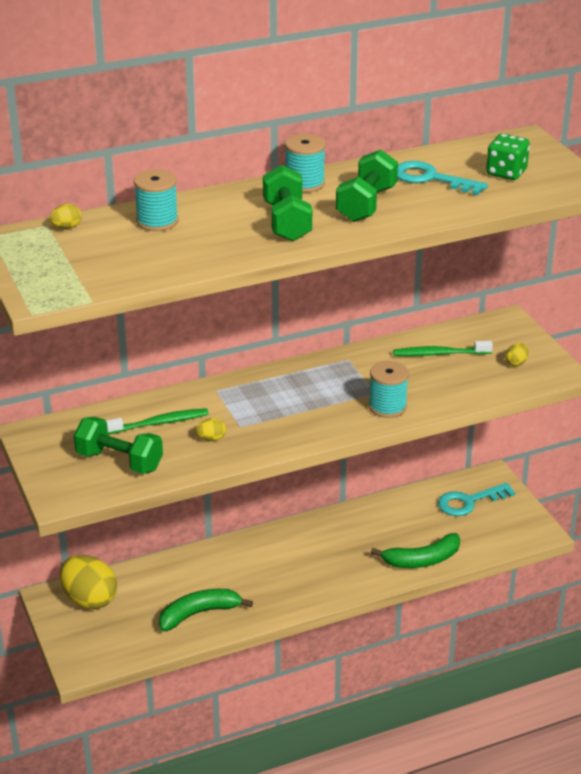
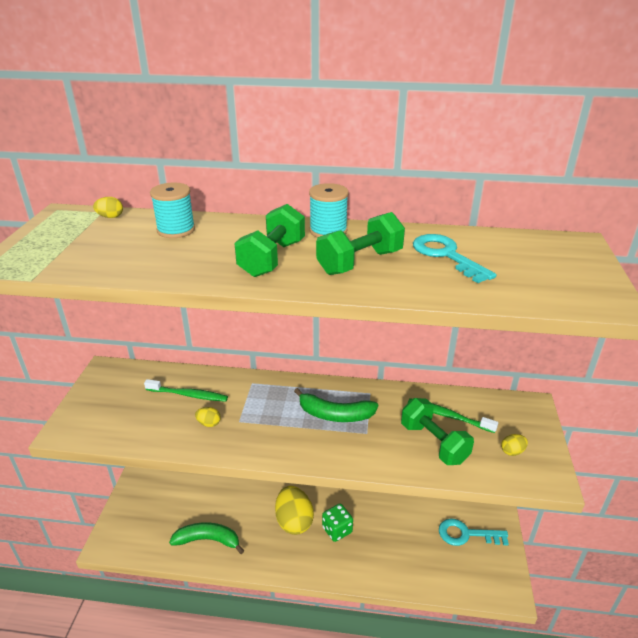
camera: 30 degrees right, 0 degrees up
(89, 599) = (155, 493): yellow egg -> yellow egg (294, 521)
(119, 461) = (131, 416): green dumbbell -> green dumbbell (434, 443)
(387, 407) = (365, 450): turquoise spool -> none
(422, 560) = (396, 572): green banana -> green banana (335, 414)
(506, 173) = (529, 269): green dice -> green dice (337, 530)

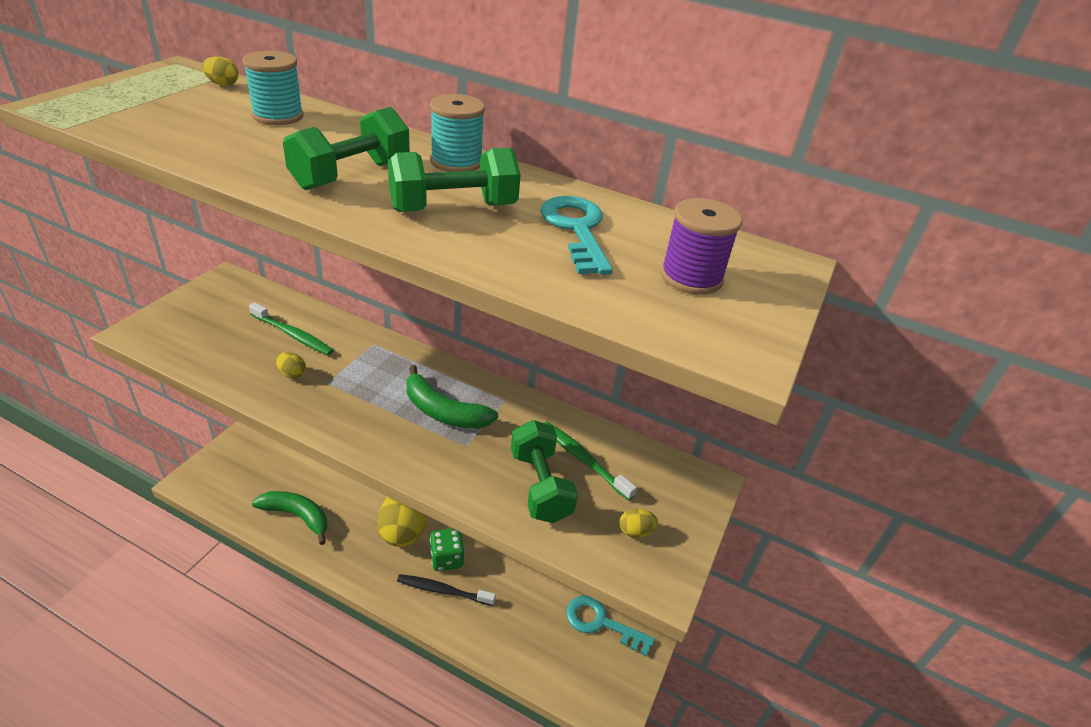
camera: 15 degrees right, 5 degrees up
(348, 554) = (443, 590): none -> black toothbrush
(538, 266) = (691, 277): none -> purple spool

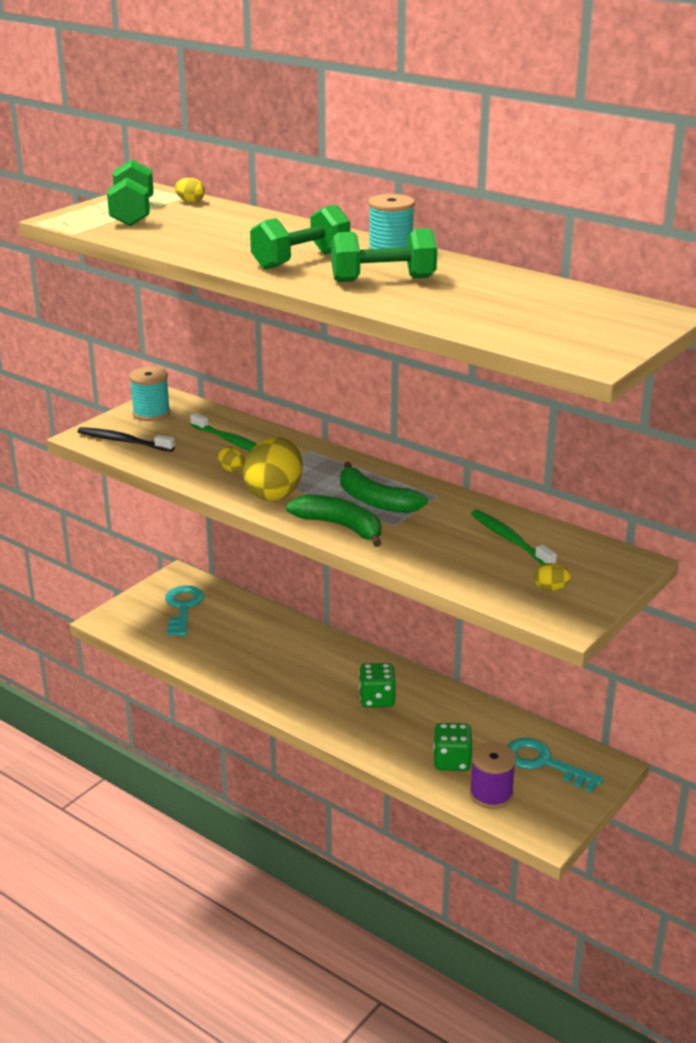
camera: 15 degrees right, 10 degrees down
(278, 116) = (239, 222): turquoise spool -> turquoise spool (151, 413)
(297, 516) = (218, 654): green banana -> green banana (340, 526)
(403, 531) = (331, 673): yellow egg -> yellow egg (274, 493)
(443, 590) = (371, 724): black toothbrush -> black toothbrush (123, 441)
(520, 630) = (452, 761): none -> green dice
(540, 486) = (463, 555): green dumbbell -> green dumbbell (132, 214)
(577, 230) = (484, 292): turquoise key -> turquoise key (183, 608)
(691, 277) = (572, 320): purple spool -> purple spool (491, 794)

